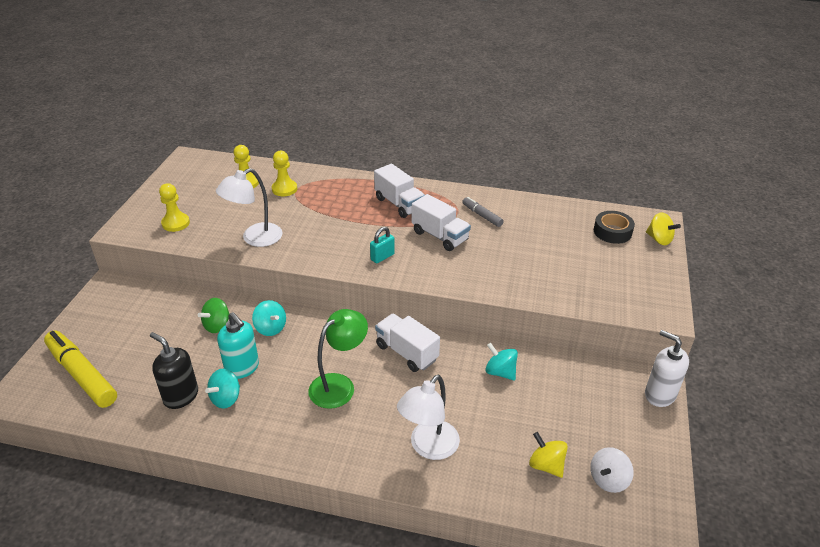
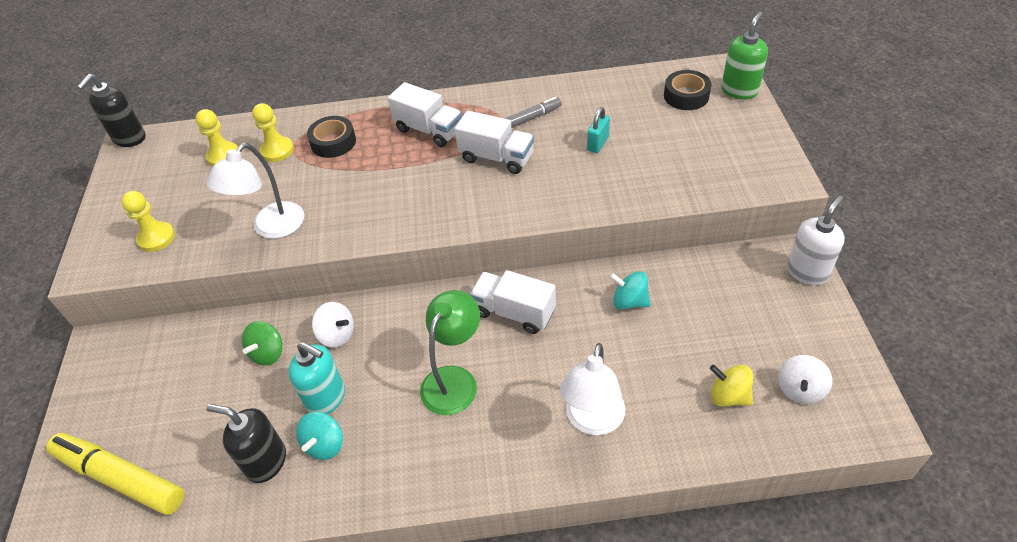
camera: 15 degrees left, 10 degrees up
(190, 155) = (129, 138): none -> black soap dispenser
(270, 328) = (337, 335): turquoise spinning top -> white spinning top
(326, 194) = (333, 142): none -> black tape
(382, 257) = (441, 205): turquoise padlock -> turquoise padlock (598, 144)
(482, 215) = (533, 117): grey marker -> grey marker turned 120 degrees clockwise
(659, 239) = (739, 91): yellow spinning top -> green soap dispenser
(659, 394) = (807, 271): white soap dispenser -> white soap dispenser turned 105 degrees clockwise

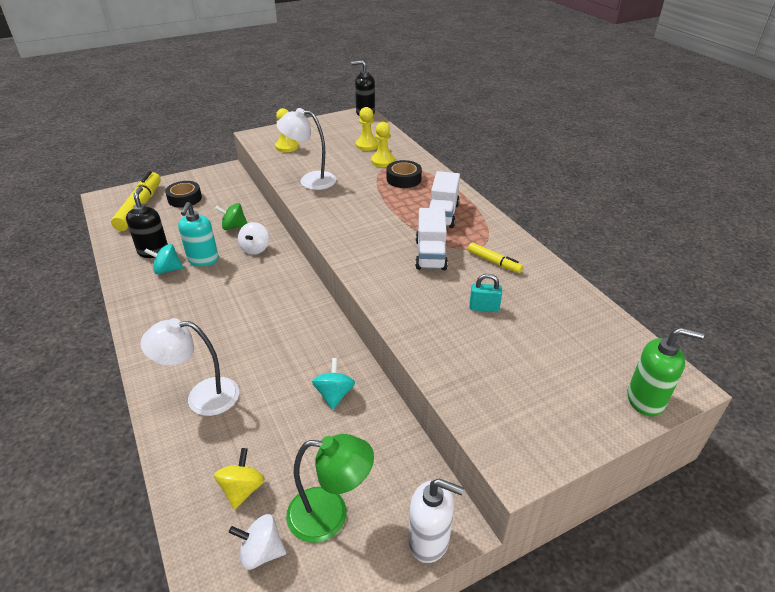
camera: 65 degrees right, 10 degrees down
(454, 380) = (228, 312): green lamp -> green lamp (330, 515)
(514, 312) = (300, 326): white truck -> none
(533, 117) = (494, 262): grey marker -> yellow marker
(686, 96) = (601, 356): black tape -> black tape (185, 198)

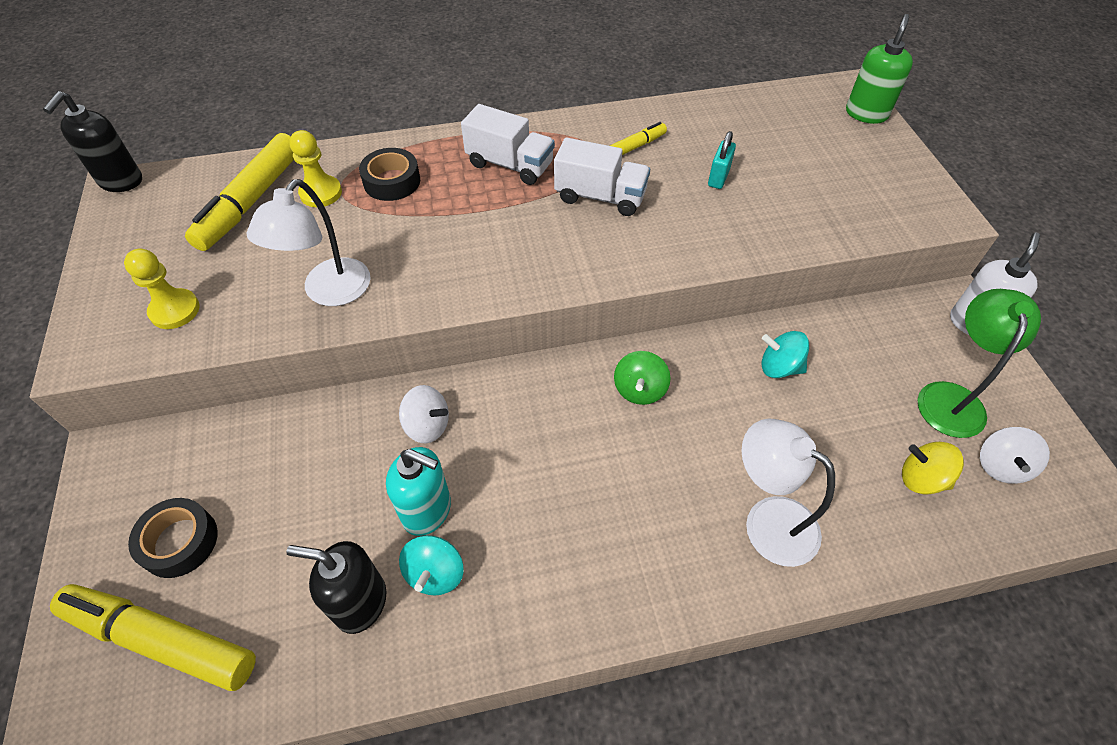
camera: 75 degrees left, 15 degrees up
(202, 397) = (768, 520): white lamp -> white lamp turned 120 degrees clockwise
(234, 227) = (340, 454): green spinning top -> green spinning top (639, 390)
(367, 145) = (251, 201): yellow pawn -> yellow marker

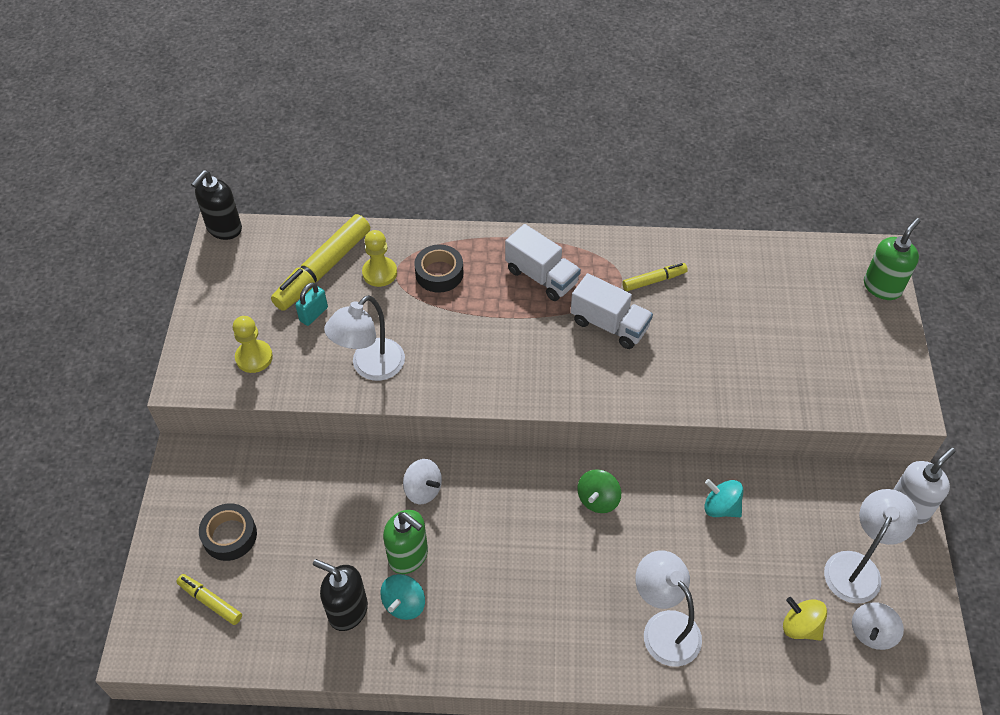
camera: 15 degrees right, 0 degrees up
(161, 640) = (210, 601): yellow marker -> yellow marker, size x0.52
(427, 510) = (408, 556): turquoise soap dispenser -> green soap dispenser
(718, 178) = (718, 327): turquoise padlock -> turquoise padlock (313, 314)
(951, 397) = (857, 567): green lamp -> white lamp

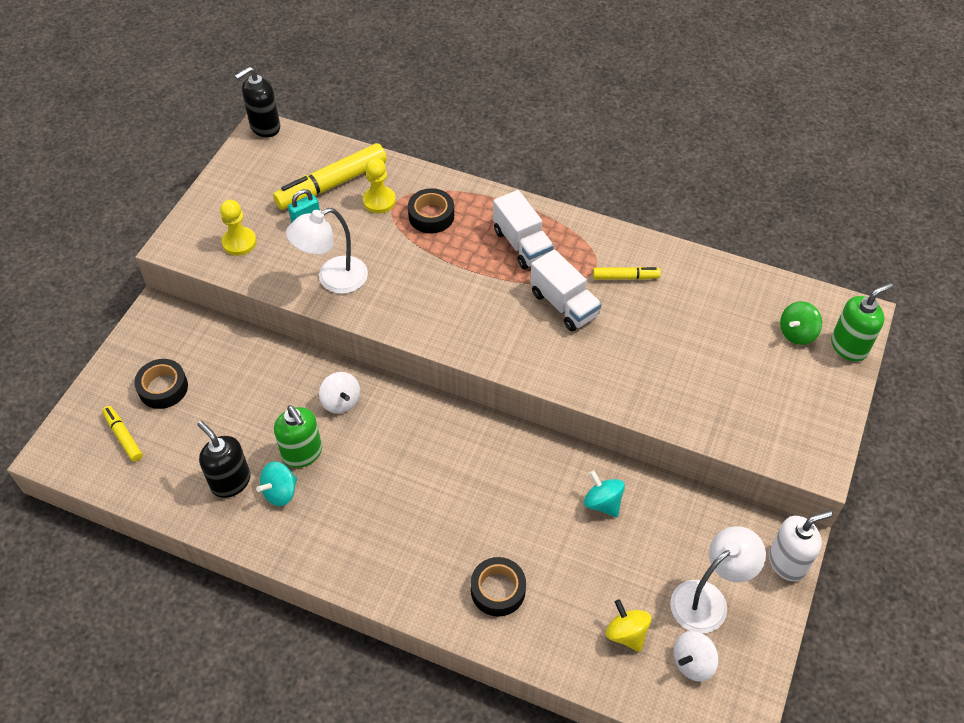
camera: 20 degrees right, 0 degrees up
(598, 499) = (491, 459): green spinning top -> green spinning top (797, 333)
(663, 627) = (498, 590): white lamp -> black tape

